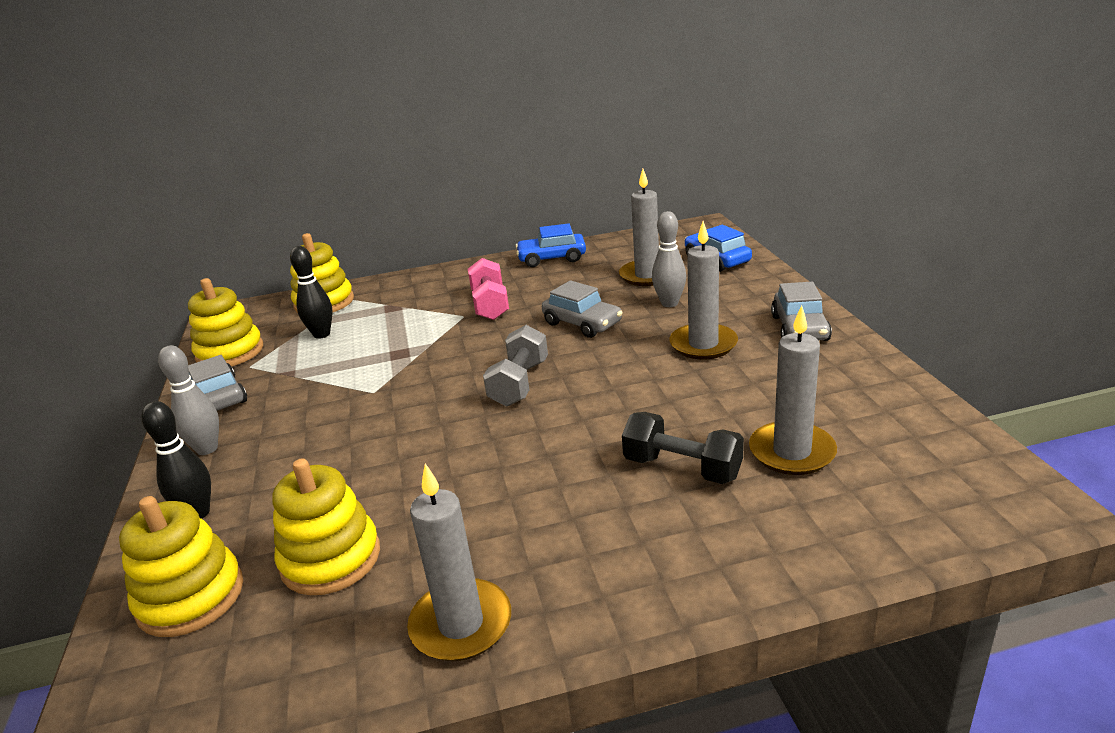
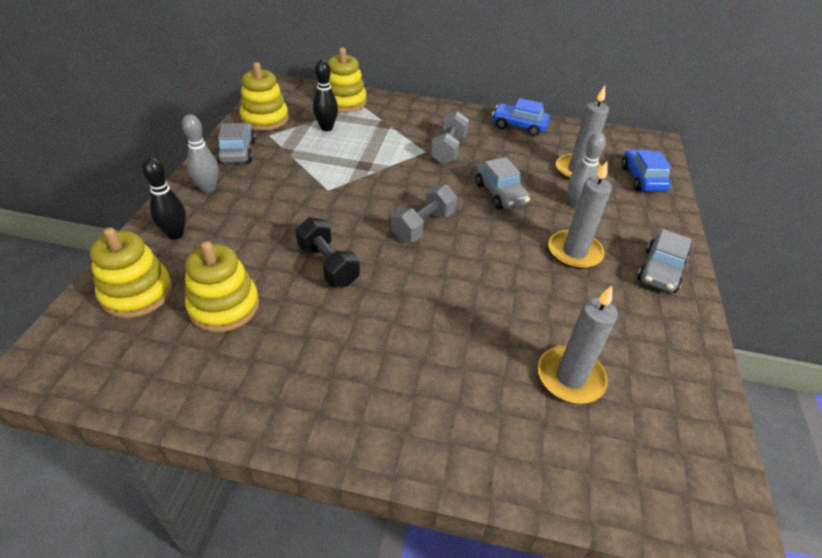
camera: 20 degrees right, 15 degrees up
(461, 624) = (264, 395): grey candle -> none
(490, 305) = (448, 150): pink dumbbell -> grey dumbbell
(682, 468) = (482, 350): black dumbbell -> black dumbbell (328, 265)

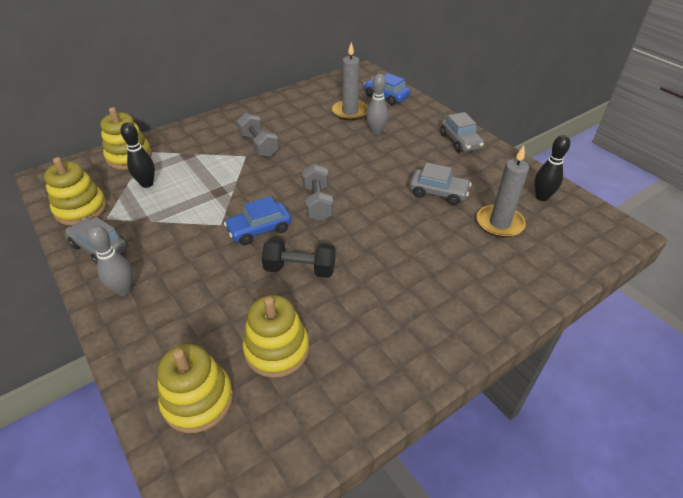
camera: 45 degrees left, 0 degrees up
(175, 234) = (155, 340): black bowling pin -> black bowling pin (541, 197)
(500, 194) = (330, 153): grey car -> grey car (438, 192)
(519, 126) = (278, 104): blue car -> blue car (259, 229)
(574, 252) = (413, 159): grey candle -> none

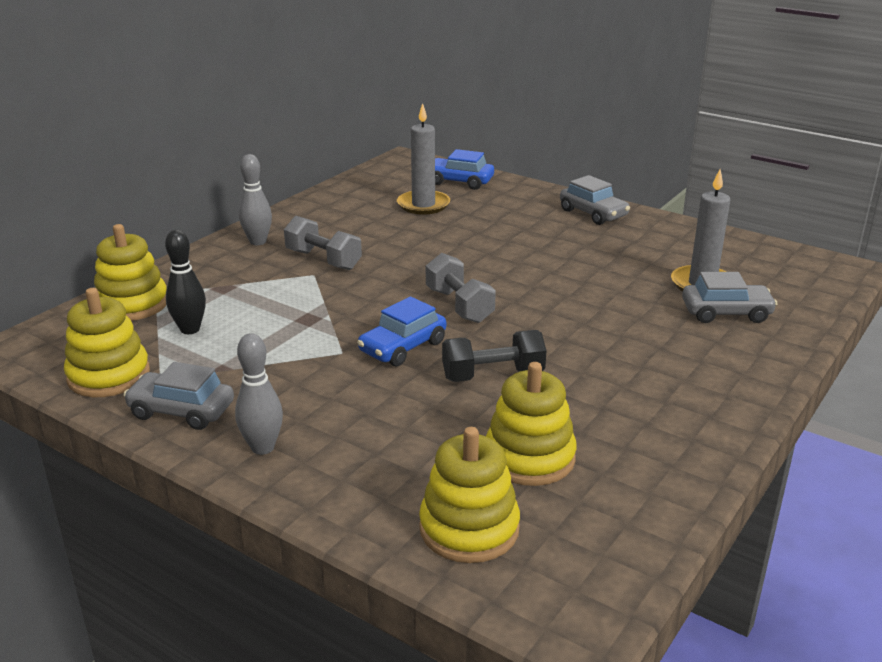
camera: 20 degrees left, 15 degrees down
(376, 132) = (476, 220): grey bowling pin -> grey bowling pin (258, 242)
(438, 192) = (606, 268): grey car -> grey car (726, 313)
(541, 197) = (731, 251): black bowling pin -> none

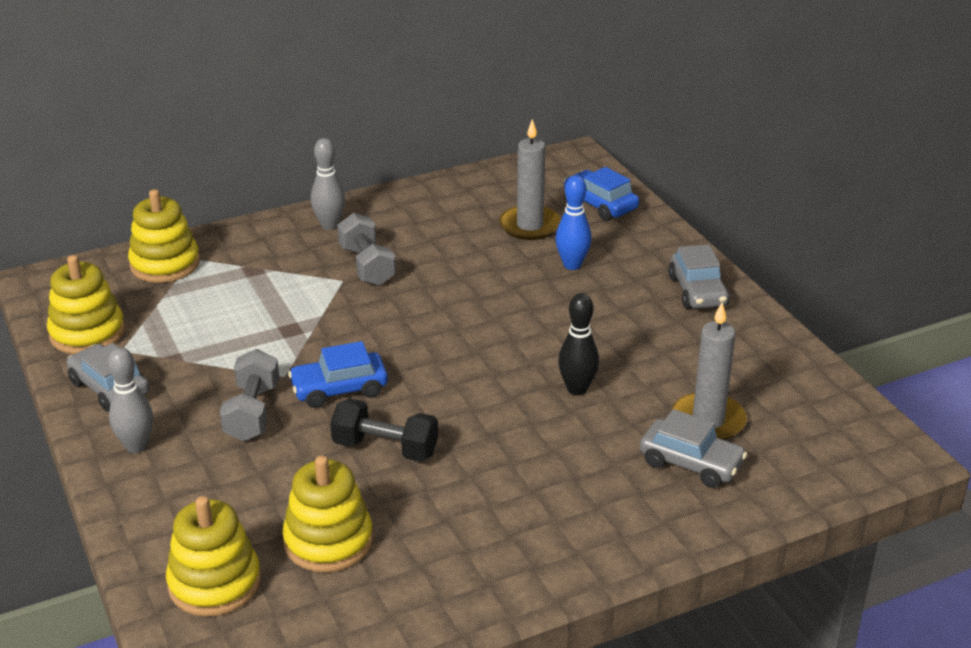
camera: 30 degrees right, 5 degrees up
(190, 329) = (186, 307): black bowling pin -> black bowling pin (577, 389)
(459, 305) = (436, 361): grey dumbbell -> grey dumbbell (252, 413)
(485, 220) = (572, 265): none -> blue bowling pin

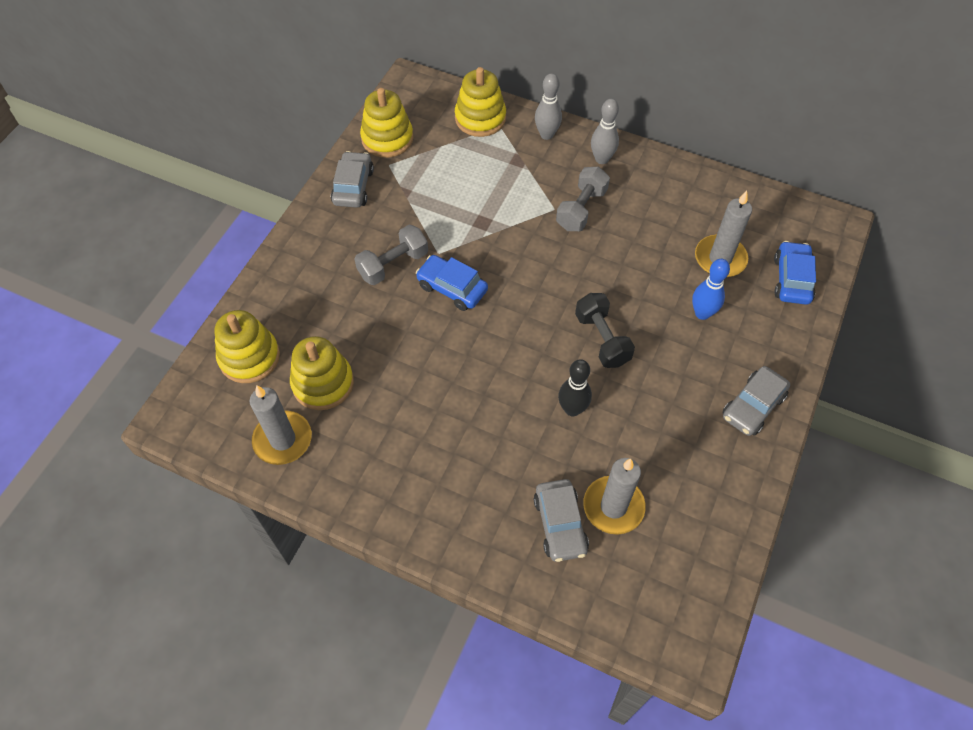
camera: 50 degrees right, 25 degrees up
(136, 446) = (319, 237): grey bowling pin -> grey bowling pin (546, 134)
(359, 611) = (283, 439): none -> grey candle
(385, 448) = (422, 350): black dumbbell -> black dumbbell (602, 339)

